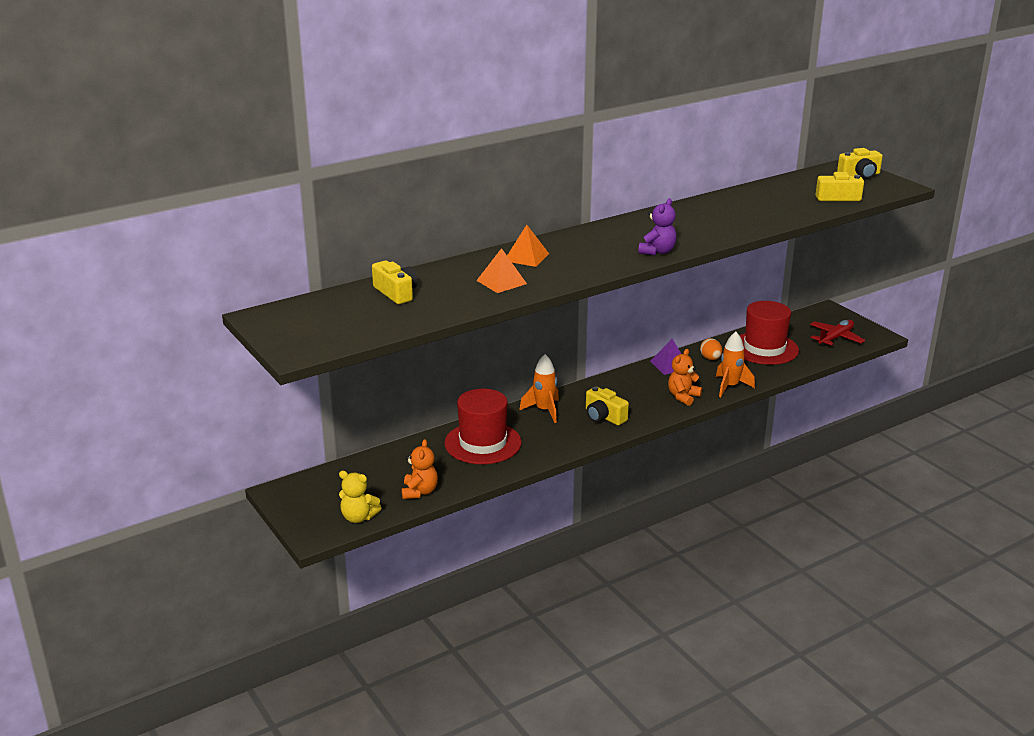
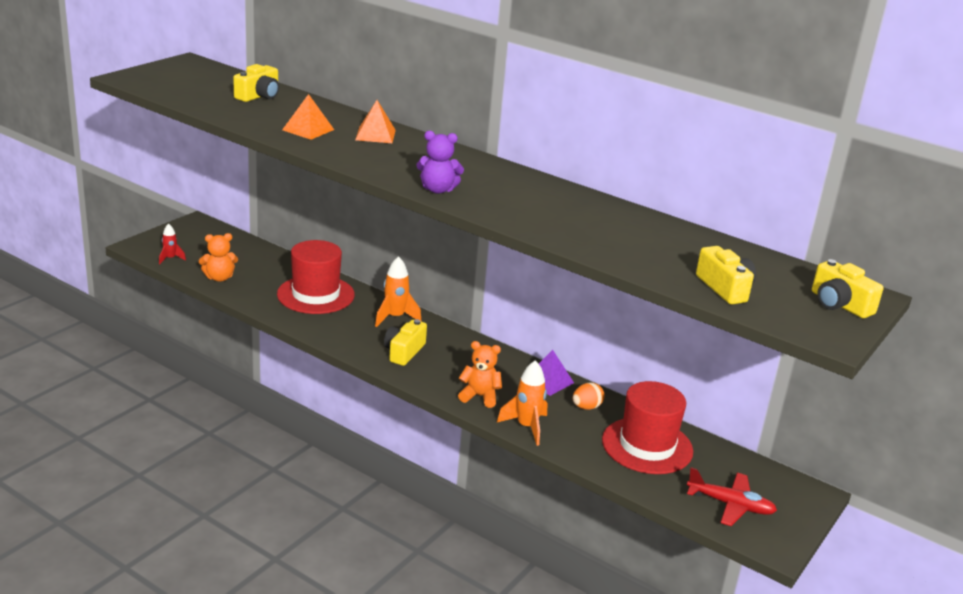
camera: 65 degrees right, 0 degrees up
(358, 517) = (170, 259): yellow teddy bear -> red rocket

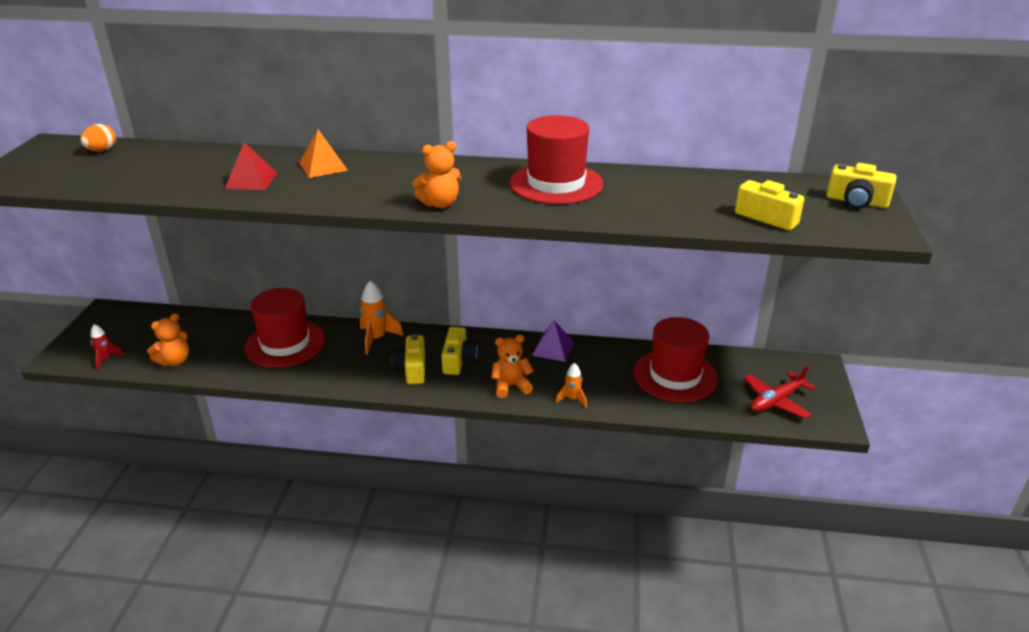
camera: 25 degrees left, 5 degrees up
(259, 96) = (164, 160): yellow camera -> yellow camera (458, 360)
(308, 130) = (251, 180): orange pyramid -> red pyramid
(438, 190) = (440, 204): purple teddy bear -> orange teddy bear
(526, 427) = (572, 399): orange rocket -> orange rocket, size x0.60
(558, 204) = (556, 184): none -> red hat
(586, 407) = (602, 360): orange egg -> orange egg (102, 150)
(730, 505) = (776, 401): red plane -> red plane turned 150 degrees clockwise

